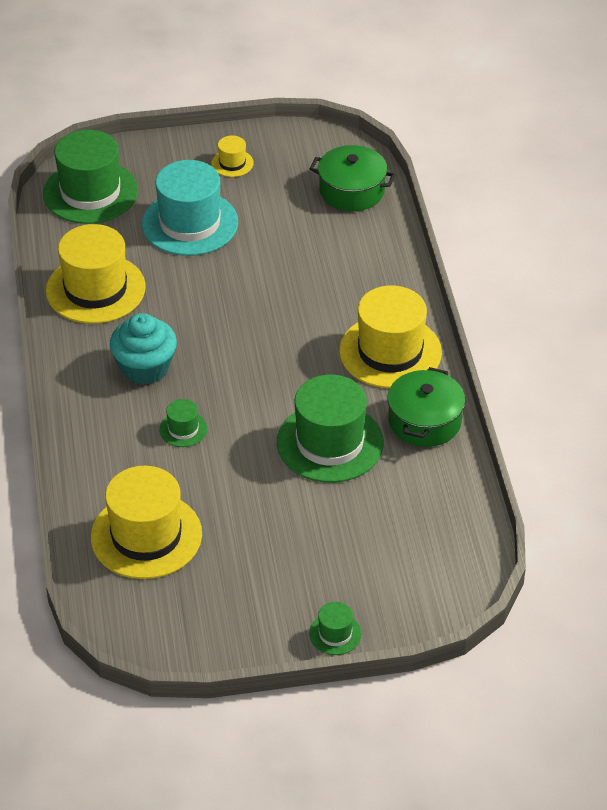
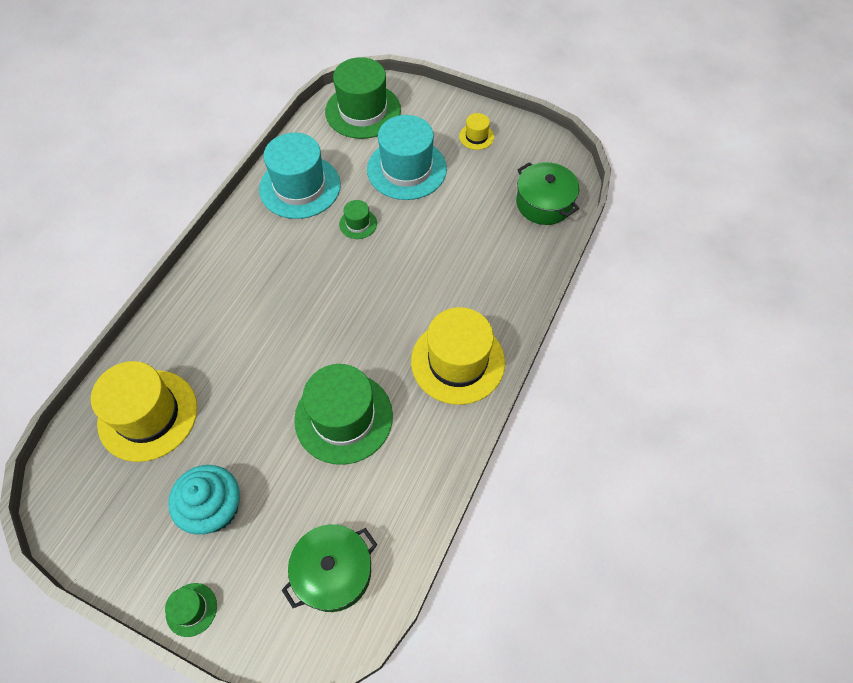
camera: 35 degrees right, 15 degrees up
(95, 289) = (300, 187): yellow hat -> turquoise hat
(145, 367) = (275, 269): turquoise cupcake -> turquoise cupcake (214, 508)
(183, 429) = (253, 337): green hat -> green hat (358, 224)
(424, 421) = (431, 444): green pot -> green pot (333, 572)

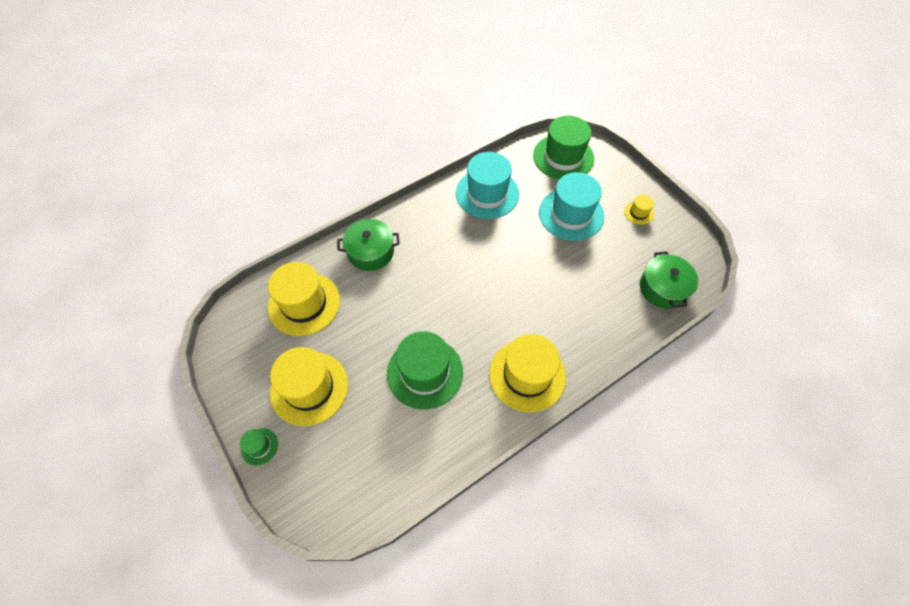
camera: 30 degrees right, 0 degrees up
(214, 508) = (309, 388): turquoise cupcake -> yellow hat
(333, 572) = (358, 475): green pot -> green pot (370, 252)
(358, 224) = (512, 239): green hat -> none

